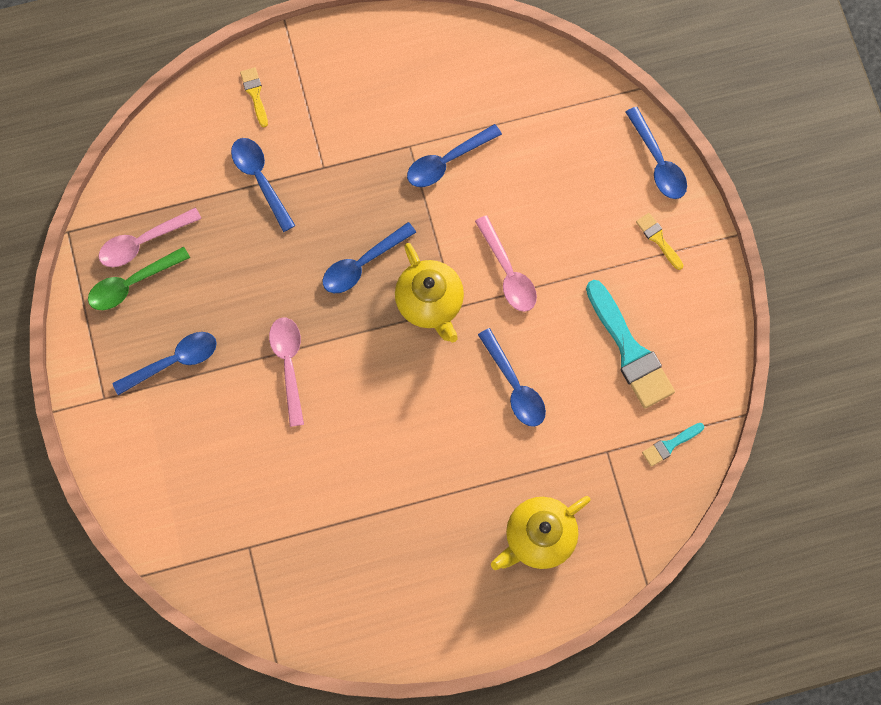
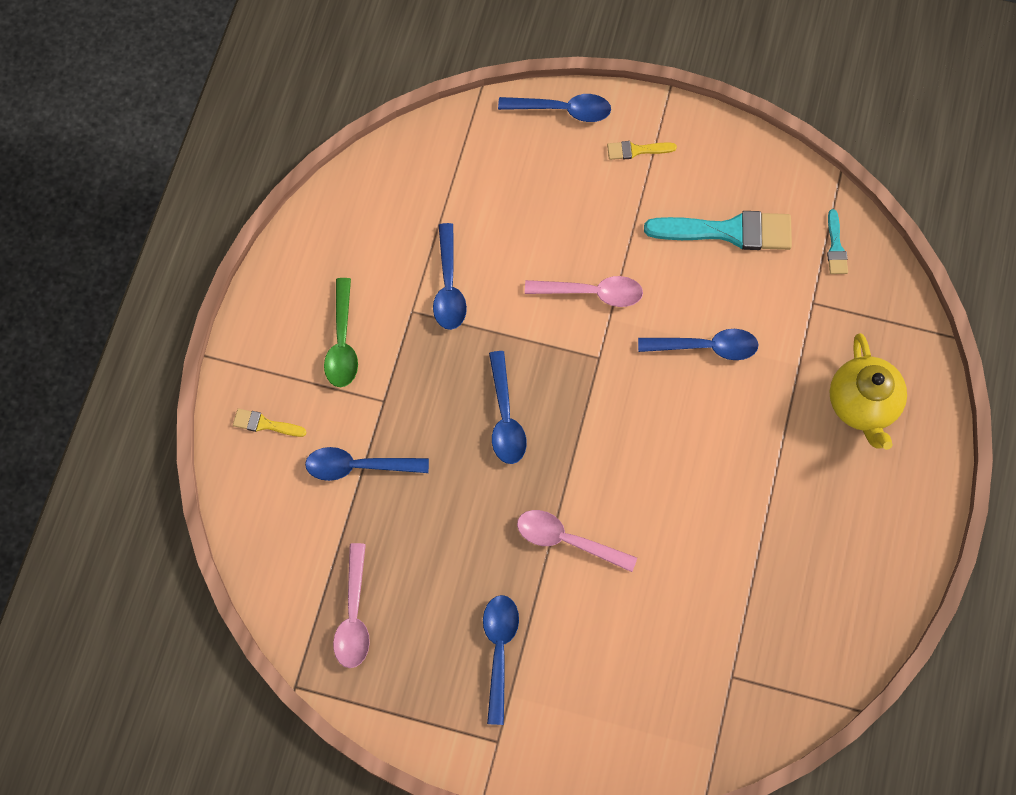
camera: 60 degrees left, 5 degrees down
(132, 283) = (391, 649): green spoon -> green spoon (342, 342)
(430, 303) = (581, 377): yellow teapot -> none

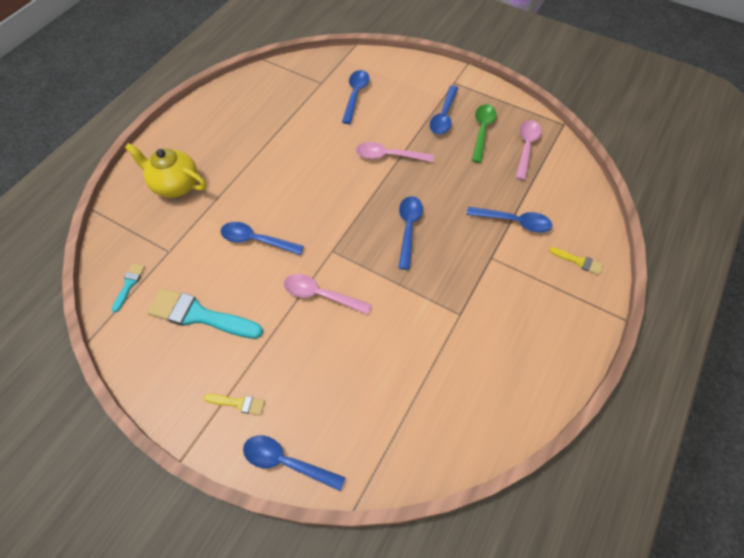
camera: 165 degrees left, 10 degrees down
(342, 342) = (517, 304): green spoon -> green spoon (482, 131)
(448, 286) = (427, 326): blue spoon -> blue spoon (355, 95)
(567, 540) = (389, 156): pink spoon -> pink spoon turned 150 degrees clockwise
(862, 405) = (175, 185): yellow teapot -> yellow teapot turned 75 degrees counterclockwise

